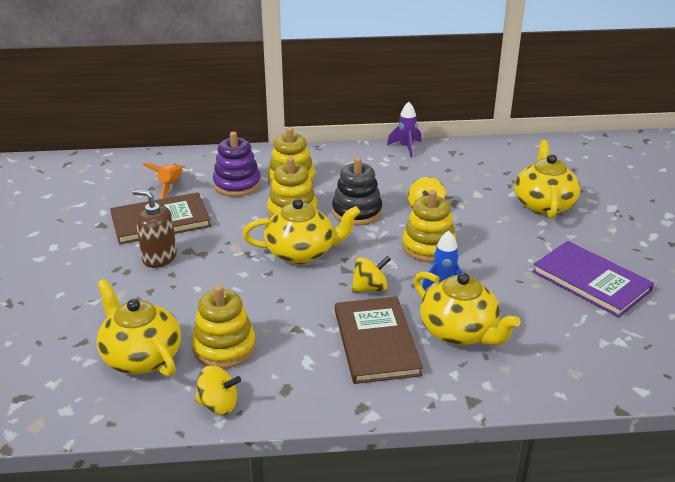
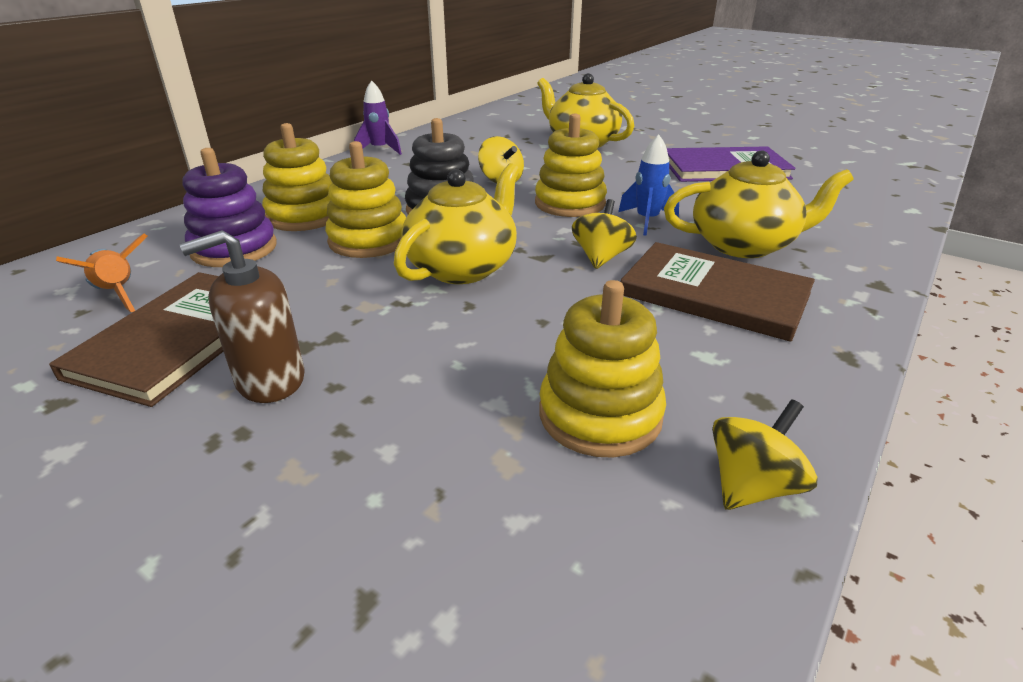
camera: 50 degrees left, 0 degrees up
(141, 356) = (519, 526): yellow teapot -> none

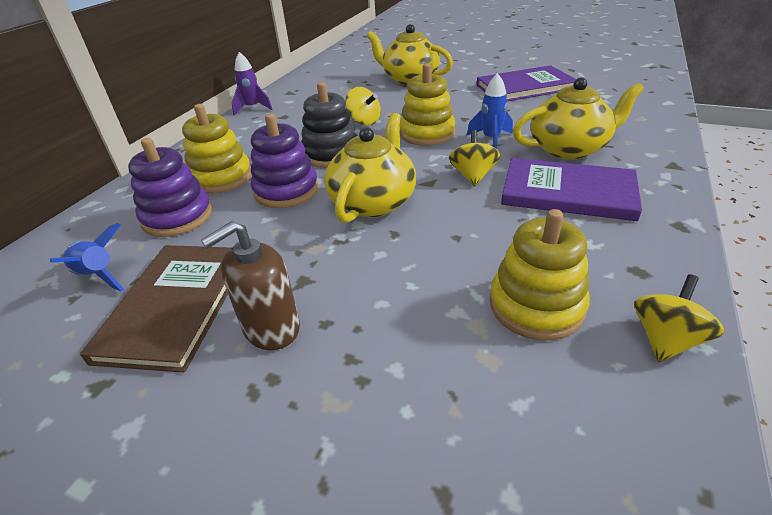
camera: 10 degrees left, 5 degrees up
(118, 294) = (98, 276): orange rocket -> blue rocket
(369, 240) = (286, 191): yellow stacking toy -> purple stacking toy
(714, 294) = (568, 192): brown book -> purple book

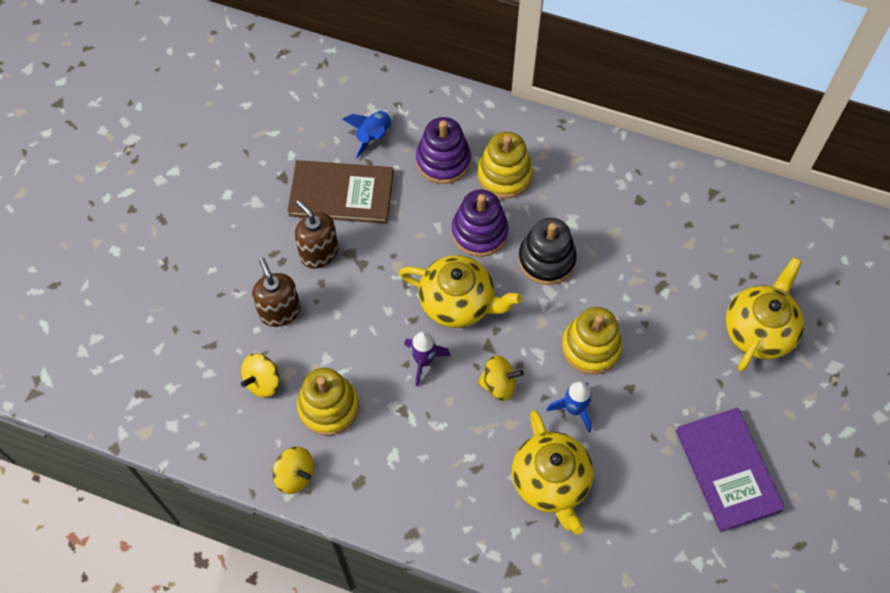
camera: 85 degrees right, 25 degrees up
(253, 108) = (663, 164): purple rocket -> purple rocket (424, 361)
(364, 121) = (623, 284): yellow spinning top -> yellow spinning top (263, 382)
(372, 375) = (280, 311): none -> brown soap dispenser
(568, 192) = (466, 460): purple book -> none

